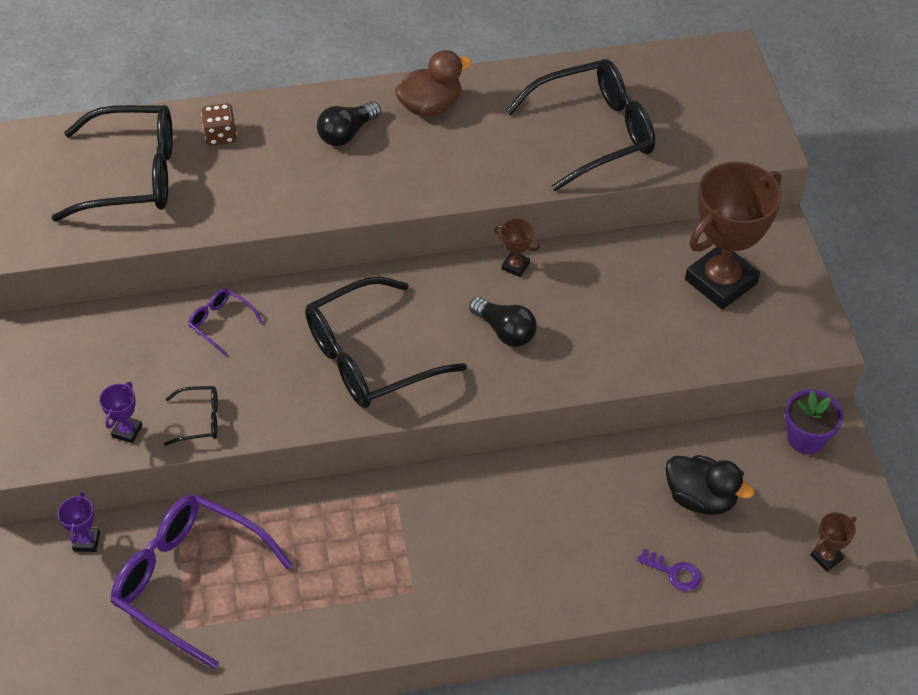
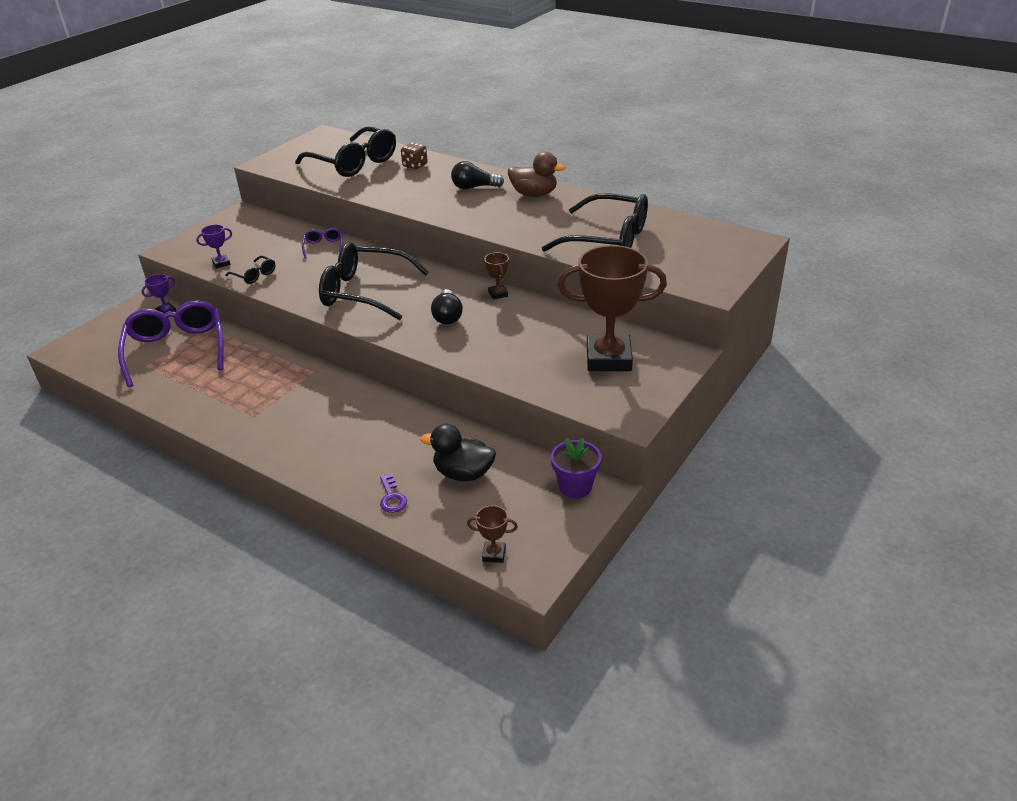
camera: 45 degrees right, 15 degrees down
(700, 498) = (463, 473): black duck -> black duck turned 120 degrees clockwise

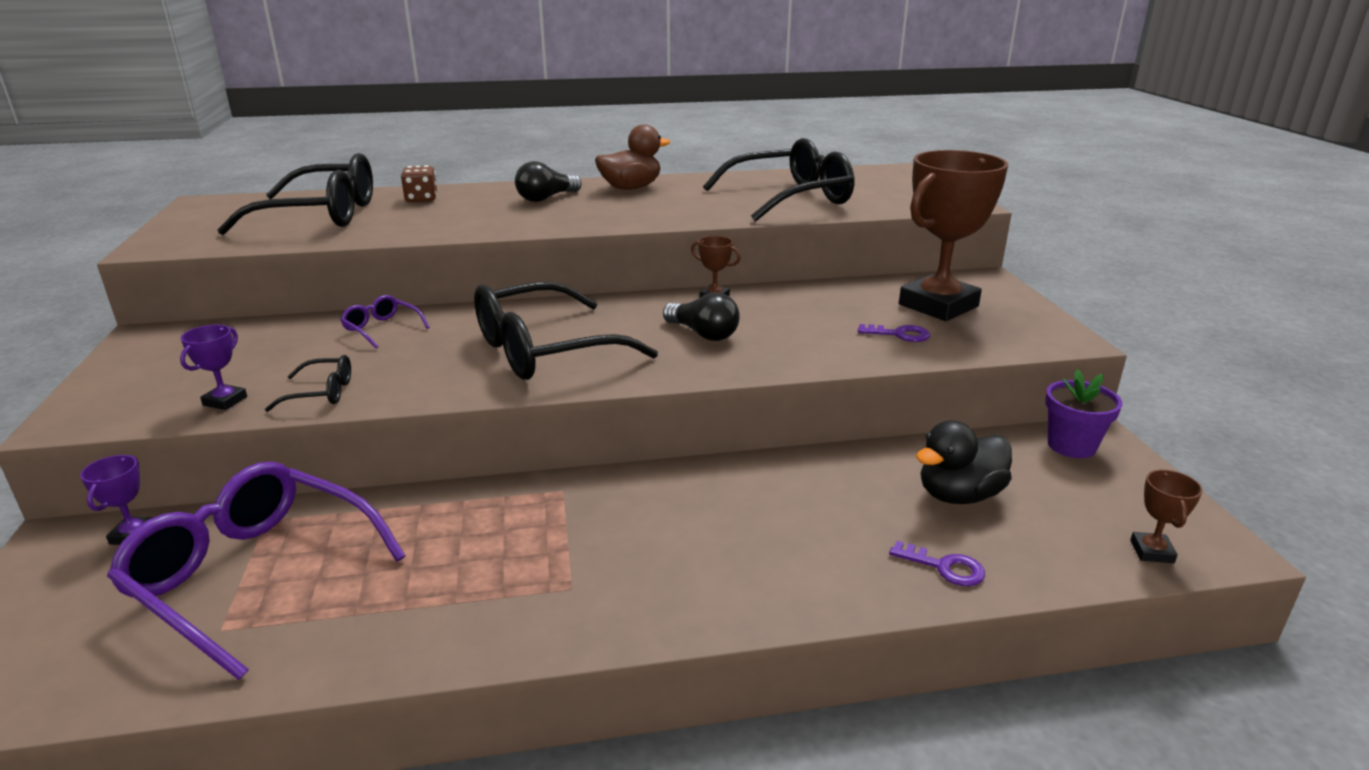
camera: 45 degrees left, 10 degrees down
(494, 554) = (1151, 551): brown trophy -> brown trophy turned 45 degrees counterclockwise
(543, 366) = (899, 334): none -> purple key

